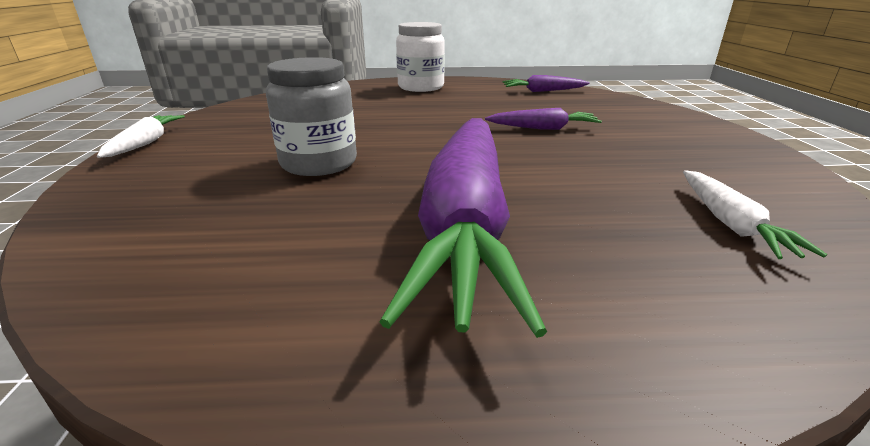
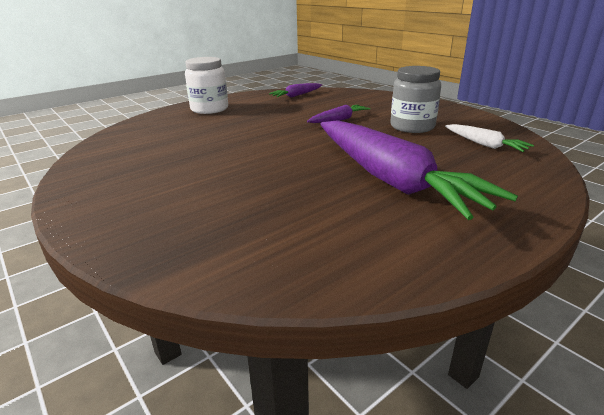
camera: 35 degrees left, 0 degrees up
(145, 143) = (73, 206): white carrot -> none
(319, 163) = (250, 177): grey jar -> grey jar (412, 127)

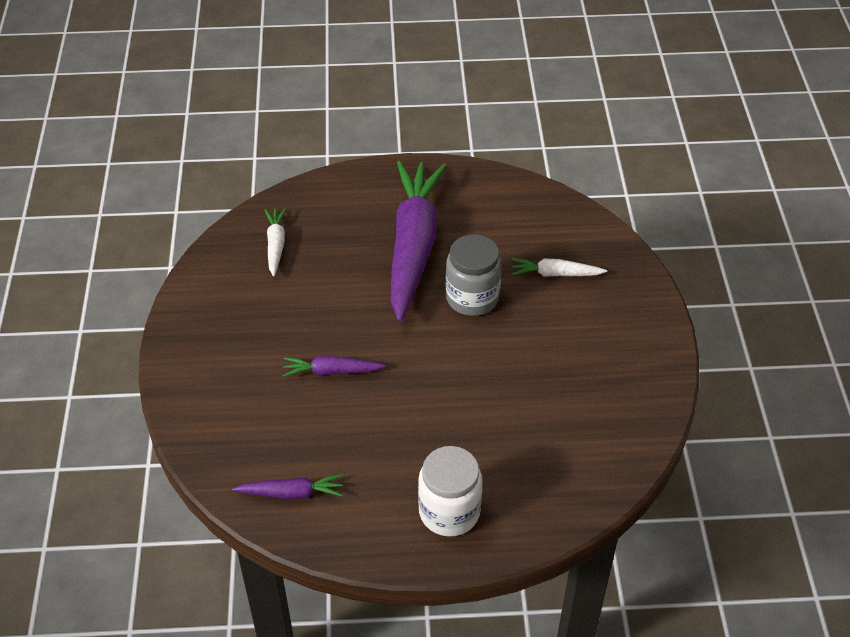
camera: 145 degrees left, 20 degrees up
(229, 211) = (555, 274): none -> white carrot
(412, 127) = (283, 310): grey jar -> grey jar (472, 298)

